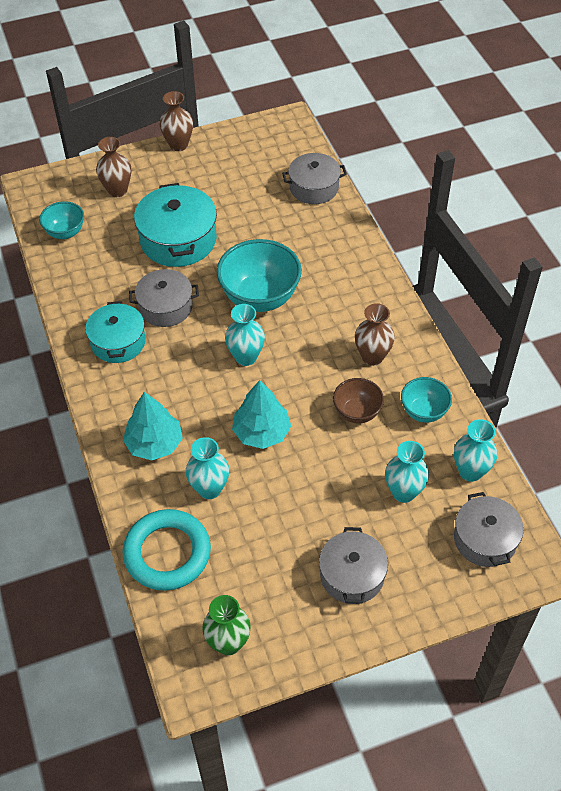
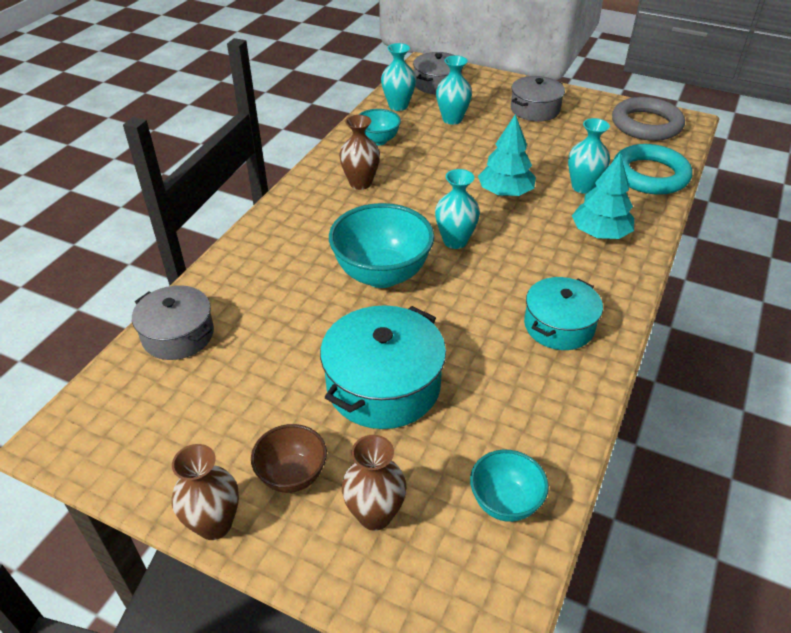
camera: 135 degrees left, 10 degrees down
(165, 307) = (477, 325): grey pot -> none
(228, 643) = (646, 124): green vase -> grey ring
(357, 412) = (421, 164): brown bowl -> brown bowl (292, 475)

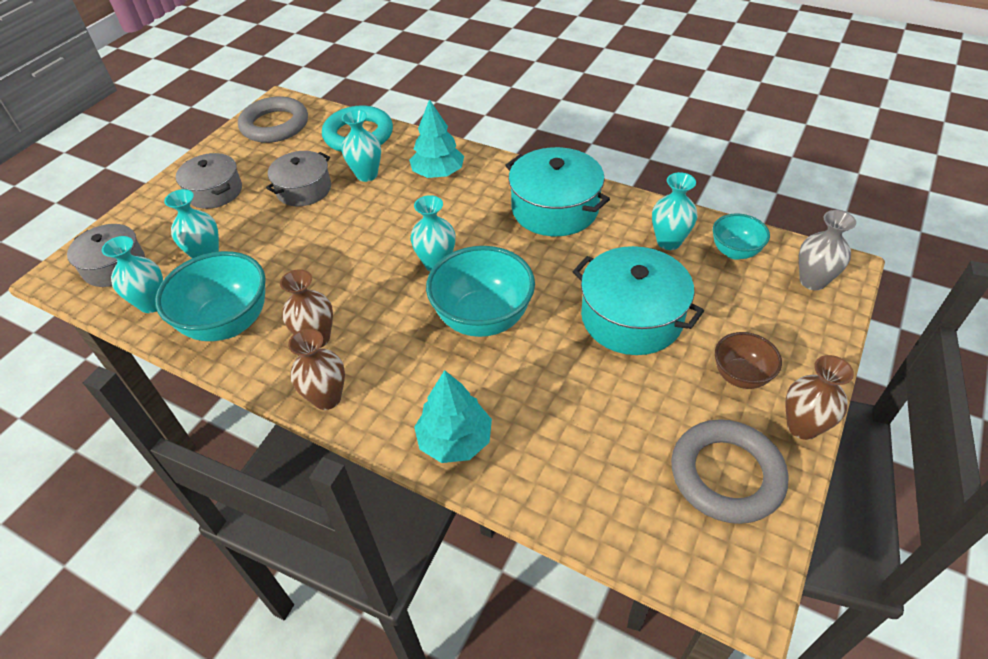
camera: 85 degrees left, 5 degrees up
(171, 444) = (726, 475): none -> grey ring
(178, 335) = (576, 495): grey pot -> grey pot (304, 189)
(375, 515) = (764, 322): brown vase -> brown vase (327, 398)
(378, 140) = (228, 323): turquoise bowl -> turquoise bowl, size x1.79
(453, 591) = (812, 281): none -> grey vase
(505, 192) = (364, 225): turquoise tree -> turquoise tree (455, 440)
(515, 430) = (668, 242): none -> turquoise vase
(559, 326) = (555, 208): turquoise pot -> turquoise pot, size x1.50

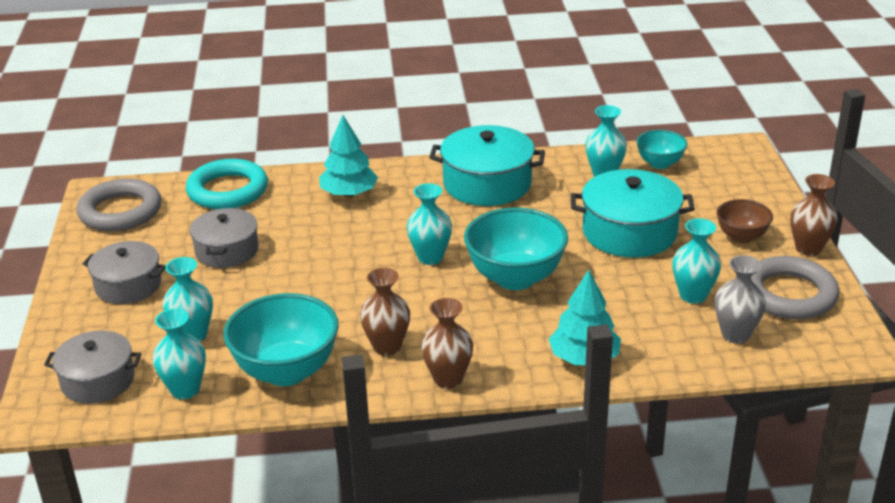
camera: 35 degrees left, 15 degrees down
(367, 175) = (279, 218): turquoise vase -> turquoise vase (693, 295)
(812, 281) = (731, 162): grey vase -> grey vase (735, 335)

